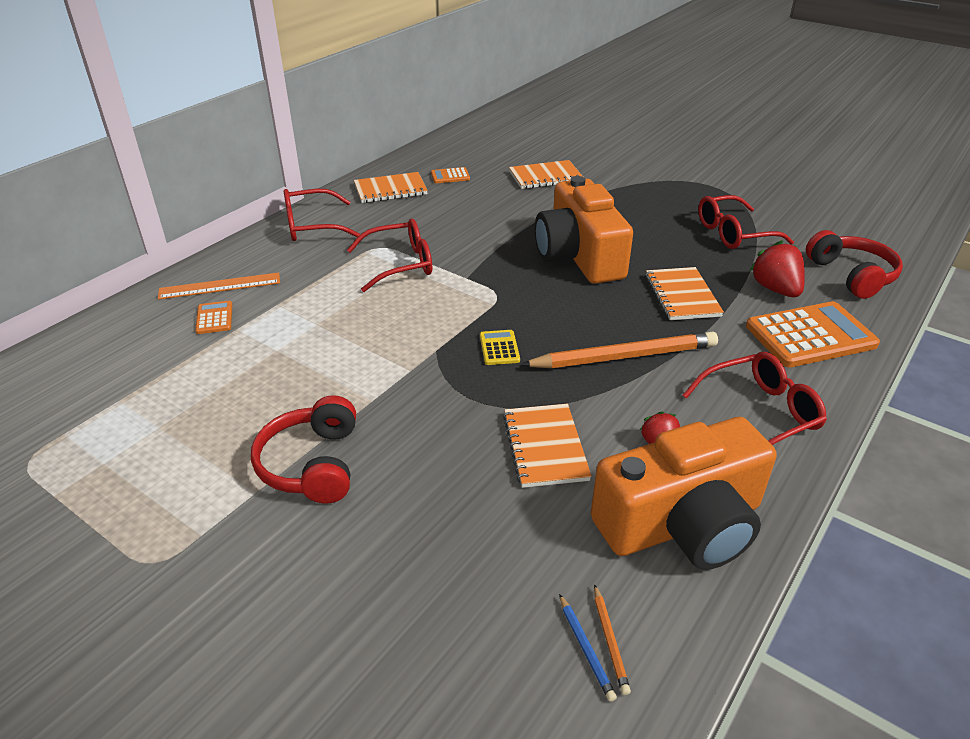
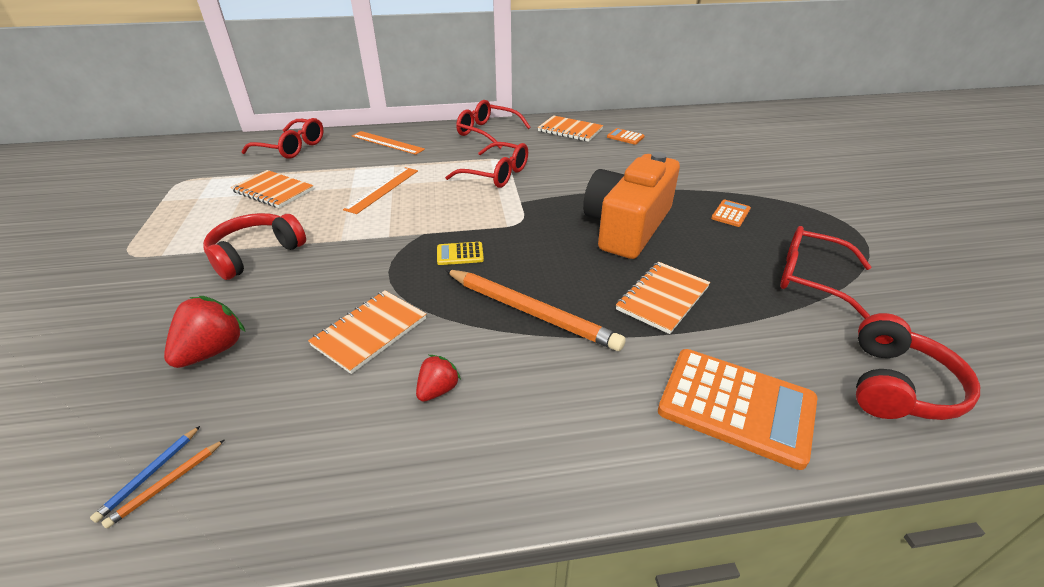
camera: 45 degrees right, 0 degrees up
(214, 318) = (356, 157): orange calculator -> orange calculator (730, 214)
(316, 334) = (382, 189): none -> orange ruler
(499, 348) = (460, 254): yellow calculator -> yellow calculator turned 135 degrees counterclockwise
(545, 177) = (699, 164): orange notebook -> orange notebook (273, 191)
(682, 523) = (347, 456): orange camera -> none
(760, 412) = (562, 431): red glasses -> red glasses (292, 148)
(775, 289) = (771, 345): red strawberry -> red strawberry (212, 351)

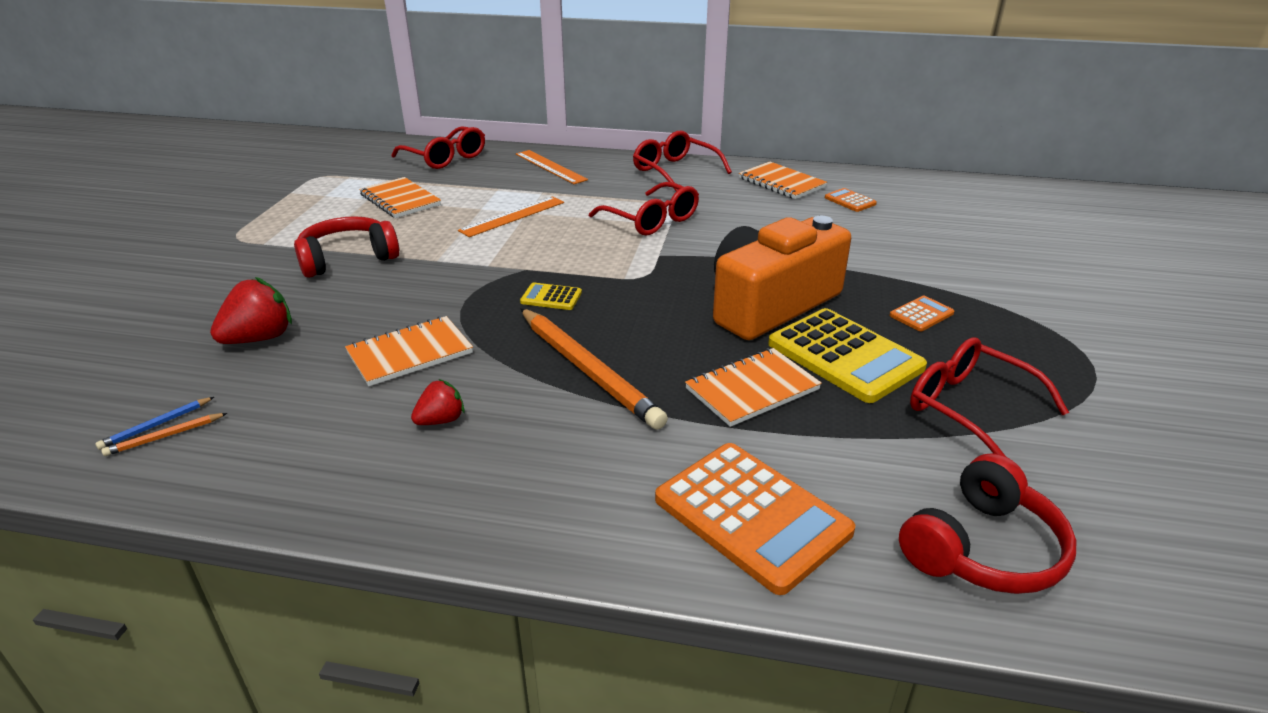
camera: 20 degrees right, 5 degrees down
(705, 256) = (845, 356): none -> yellow calculator

